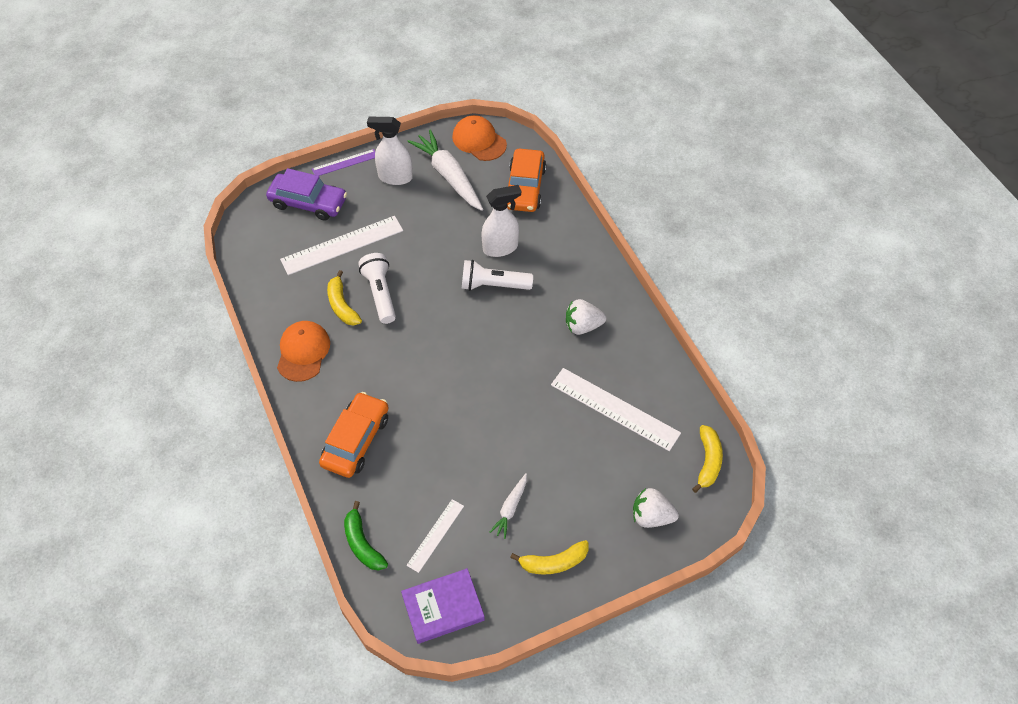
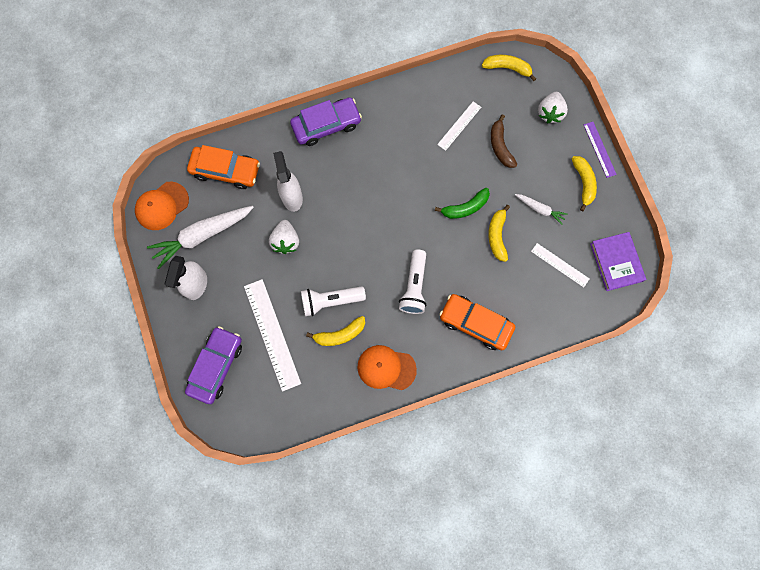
camera: 85 degrees left, 20 degrees up
(345, 163) = (170, 331): purple ruler -> purple ruler (599, 149)
(362, 544) = (565, 319): green banana -> green banana (465, 208)
(470, 459) = (497, 236): none -> yellow banana
(493, 285) = (331, 206): white flashlight -> white flashlight (414, 286)
(583, 326) = (380, 139): white strawberry -> white strawberry (286, 241)
(593, 272) = (326, 125): none -> purple car
(593, 457) = (500, 146): none -> brown banana
(614, 409) = (459, 126): white ruler -> white ruler, size x0.56

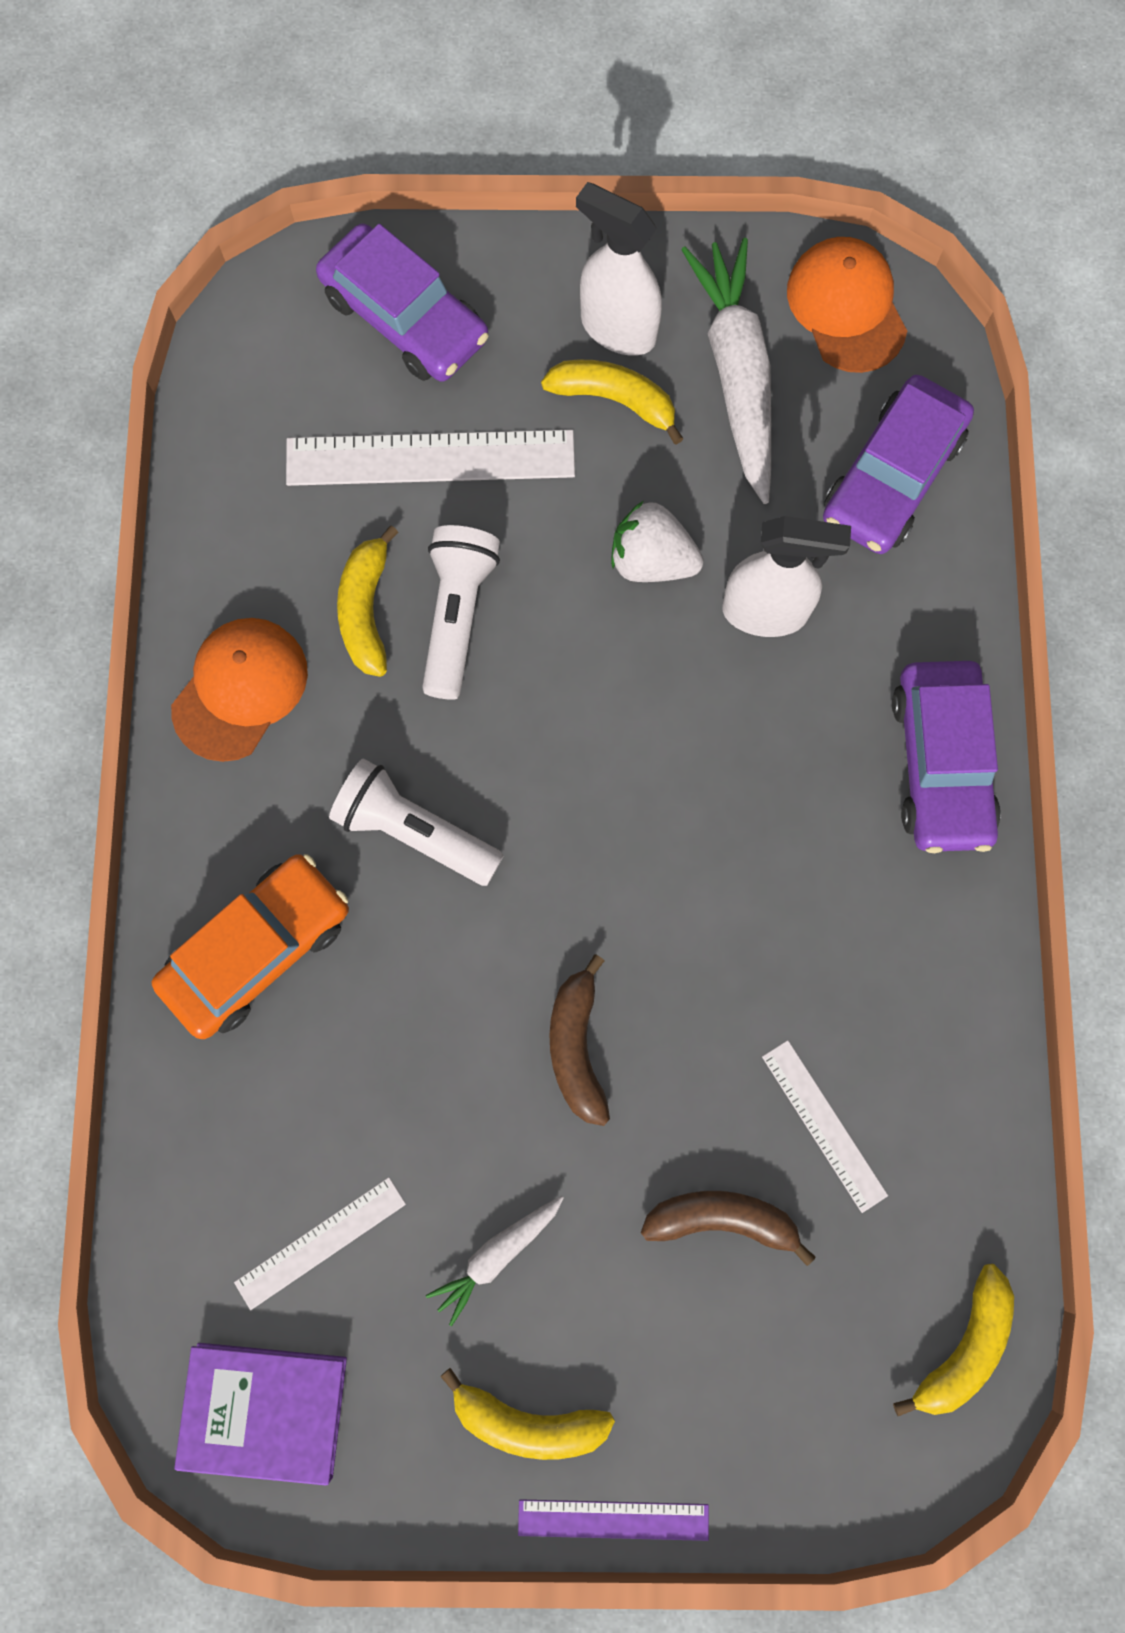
camera: 110 degrees right, 0 degrees up
(226, 170) = (892, 476): orange car -> purple car
(465, 208) = (577, 1046): green banana -> brown banana
(497, 236) = (466, 1102): yellow banana -> yellow banana (614, 400)
(550, 113) = (778, 1415): white strawberry -> none

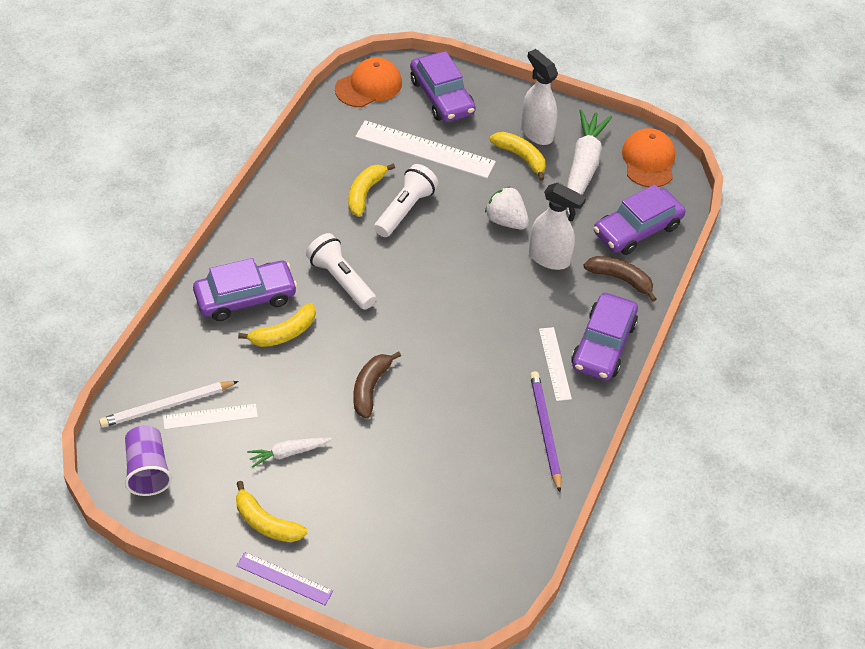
camera: 20 degrees right, 25 degrees down
(231, 1256) = (167, 406): none -> white pencil
(240, 689) = (292, 201): orange cap -> orange cap (369, 86)
(257, 949) = (245, 297): orange car -> purple car
(264, 1410) = (148, 470): purple book -> purple cup
(722, 1219) = (402, 481): brown banana -> brown banana (620, 279)
(824, 1125) = (471, 463): white ruler -> white ruler (554, 363)
(920, 996) = (545, 431): none -> purple pencil
(963, 1346) = (492, 578): yellow banana -> yellow banana (283, 333)

